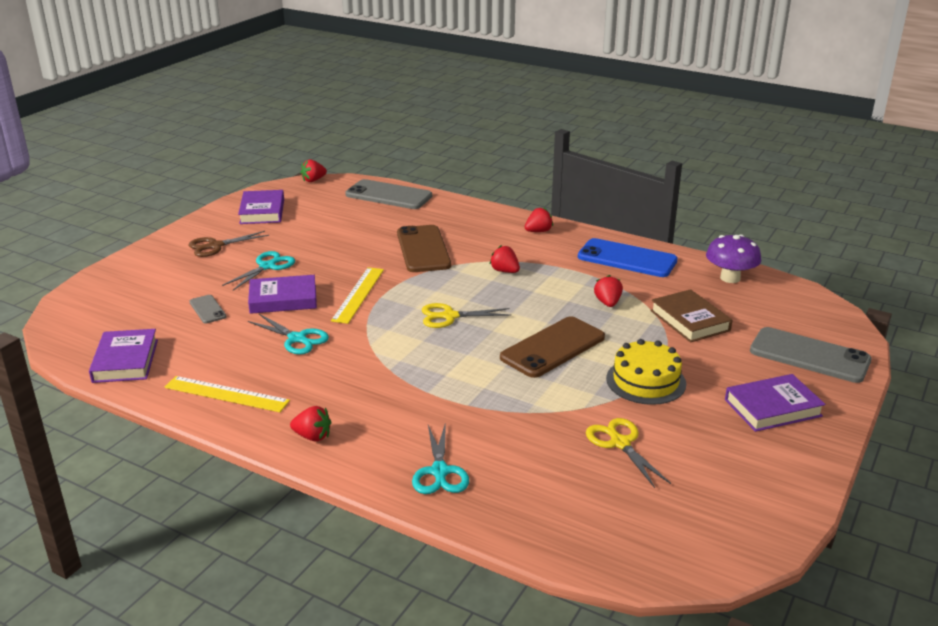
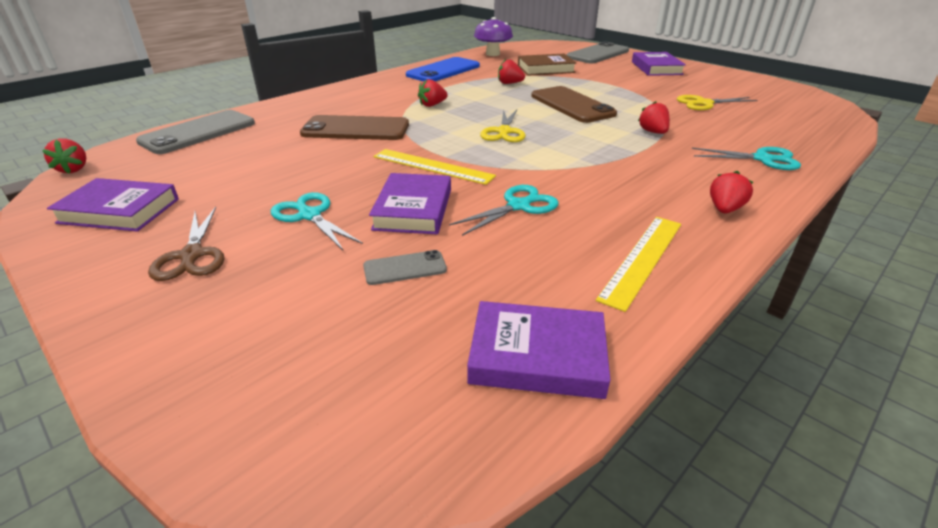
camera: 75 degrees left, 5 degrees up
(538, 231) = (367, 87): red strawberry -> red strawberry (653, 132)
(646, 381) = (624, 88): yellow cake -> none

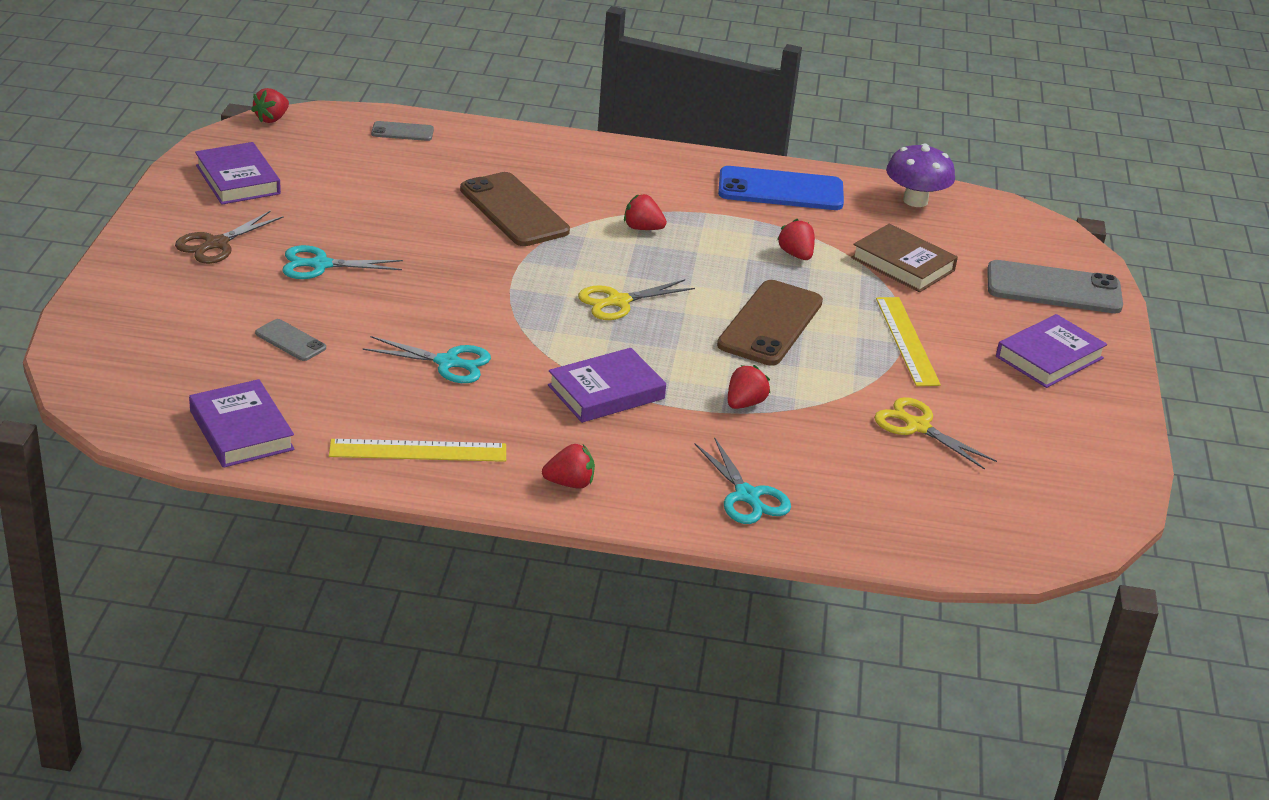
camera: 50 degrees right, 0 degrees up
(198, 132) = (402, 132): grey phone -> grey phone, size x0.49
(309, 215) = (320, 265): turquoise scissors -> turquoise scissors turned 105 degrees counterclockwise
(413, 209) = (382, 310): purple book -> purple book (606, 392)
(432, 166) = (478, 288): yellow ruler -> yellow ruler (907, 341)

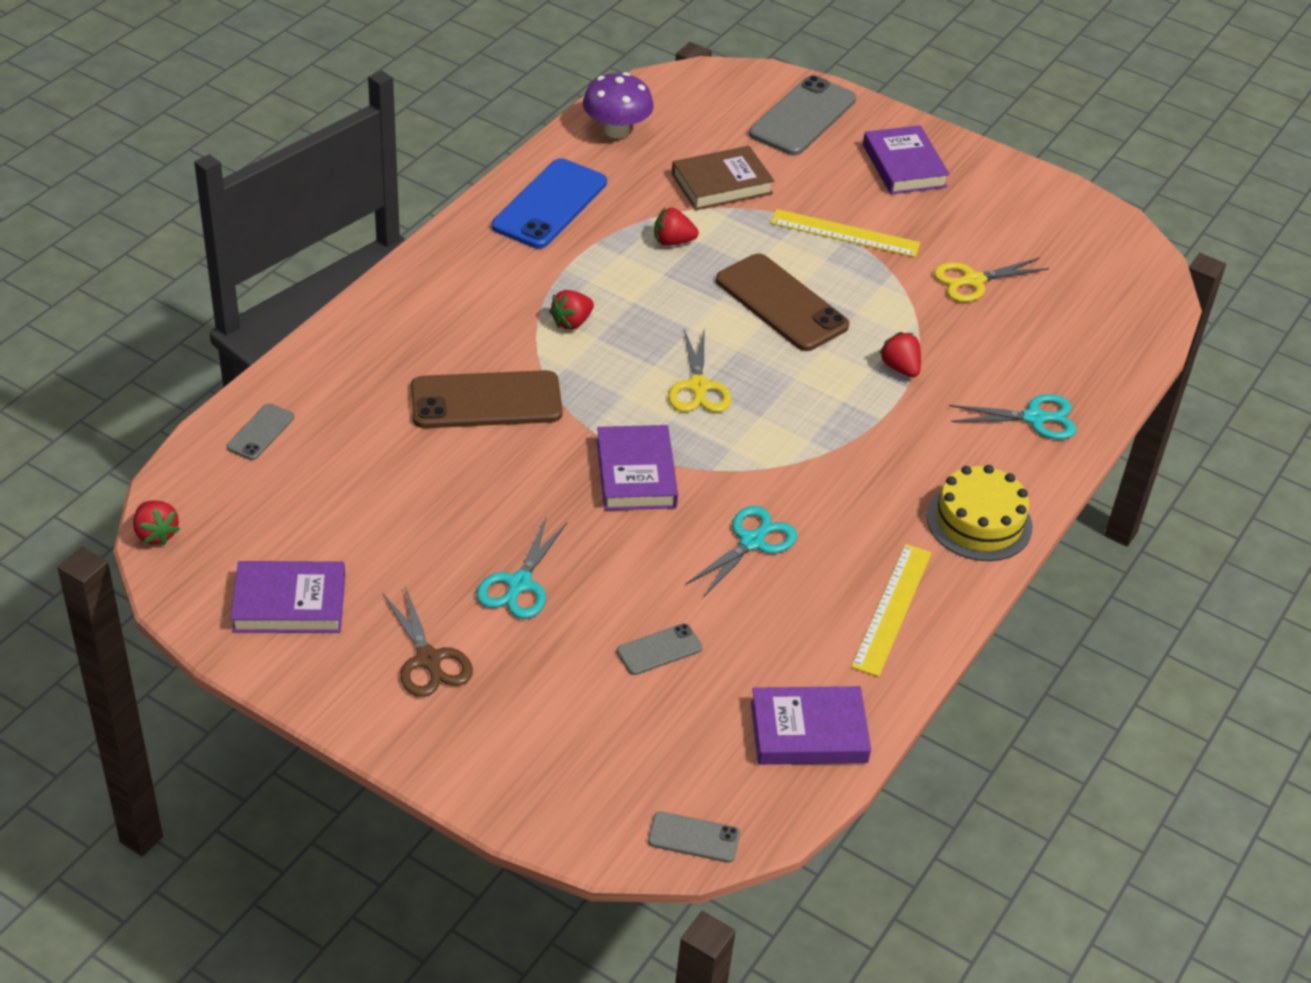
camera: 65 degrees left, 10 degrees up
(95, 394) = (693, 837): none -> grey phone
(570, 483) = (979, 522): red strawberry -> yellow cake
(606, 392) = (847, 449): purple book -> purple book (636, 474)

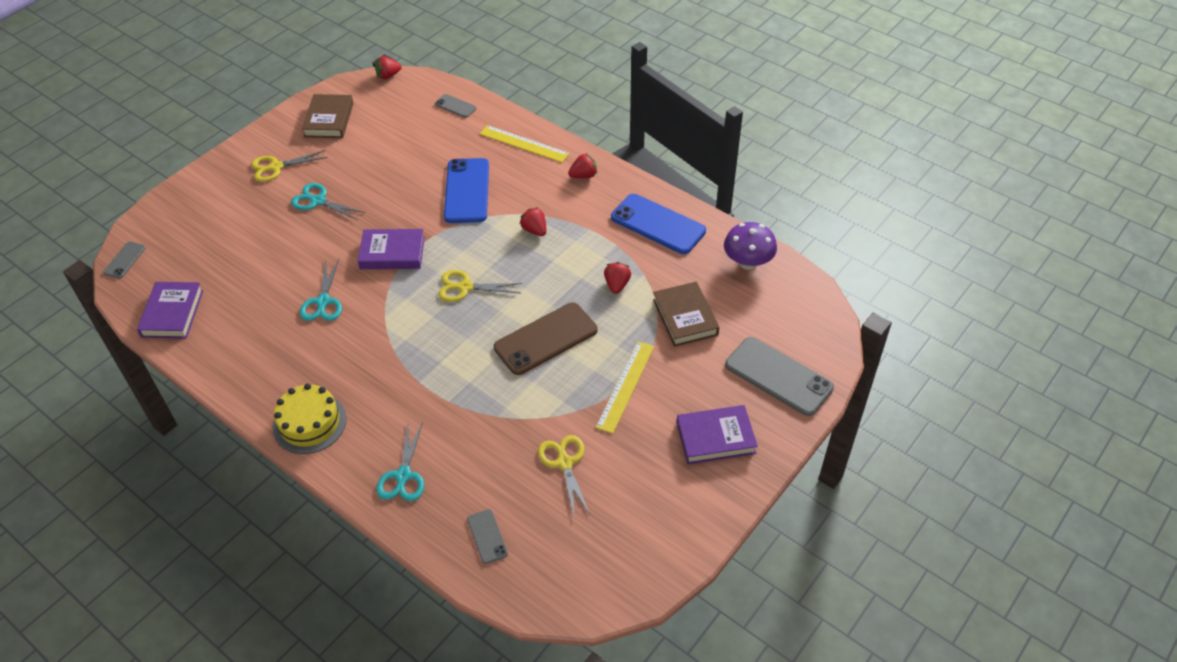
camera: 100 degrees right, 5 degrees up
(289, 603) = (329, 120): purple book -> brown book
(429, 660) = (275, 167): brown scissors -> yellow scissors
(486, 401) = (467, 191): brown phone -> blue phone
(659, 650) = (253, 255): grey phone -> grey phone (487, 536)
(752, 541) = (323, 302): turquoise scissors -> turquoise scissors turned 45 degrees clockwise
(892, 609) = (249, 364): yellow ruler -> yellow ruler (524, 144)
(900, 368) = (469, 400): red strawberry -> red strawberry (583, 176)

